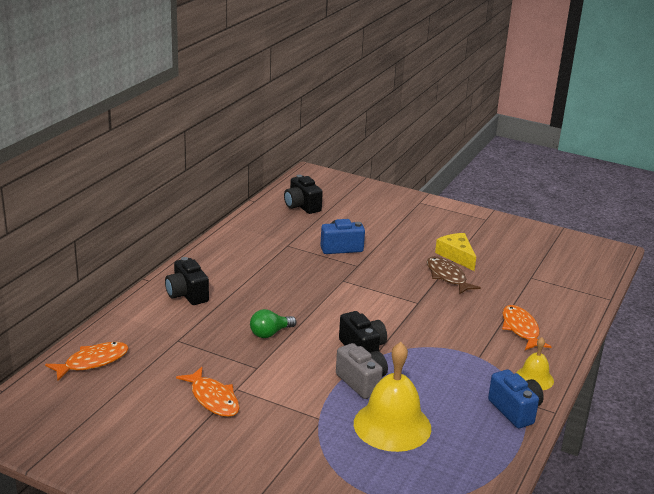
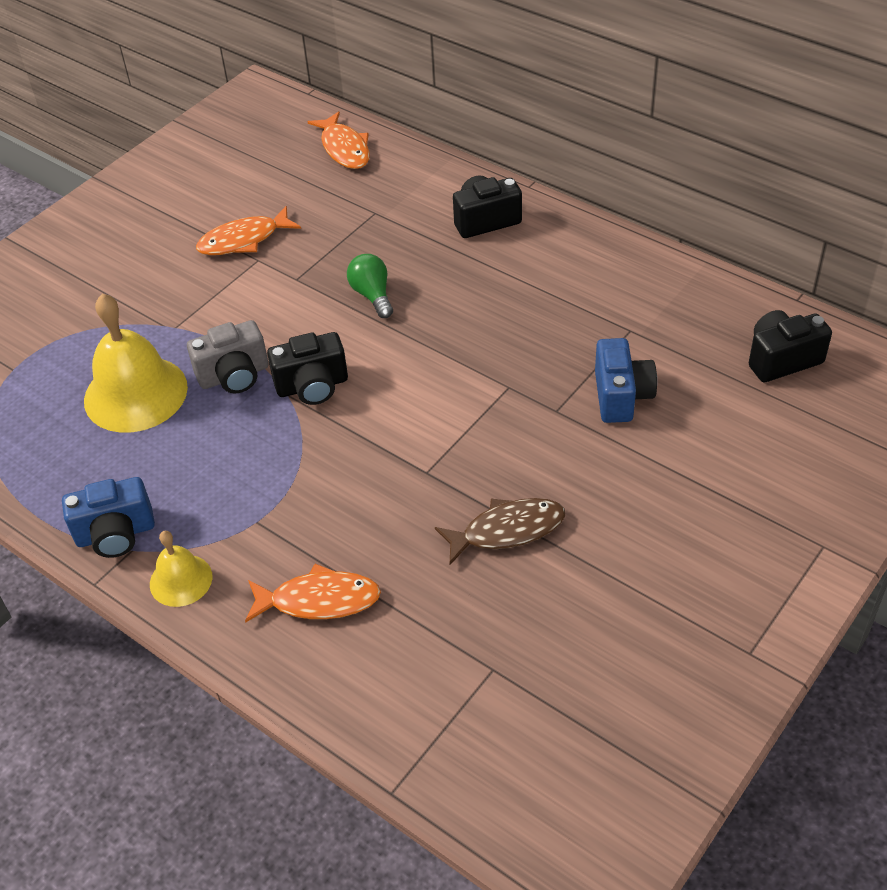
camera: 105 degrees right, 20 degrees up
(456, 256) = (584, 561): yellow cheese -> none

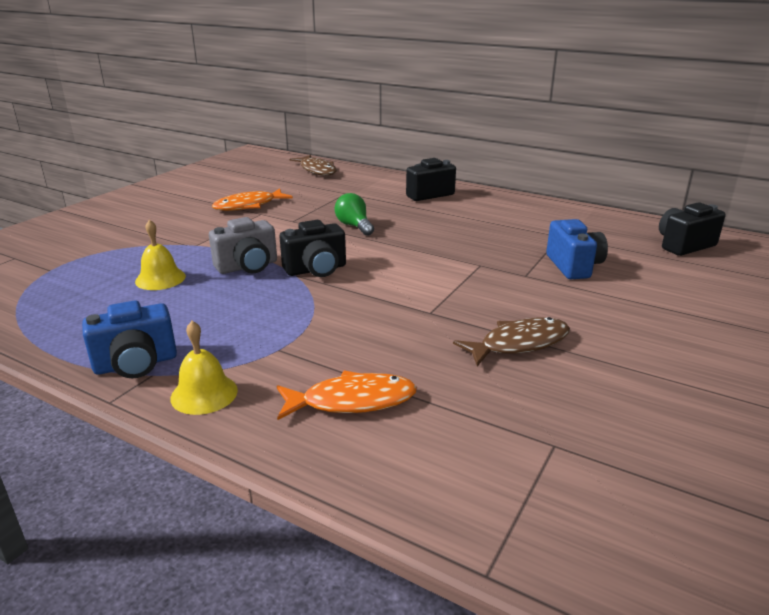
camera: 10 degrees left, 20 degrees down
(135, 393) = (160, 279): yellow bell -> yellow bell, size x0.54
(344, 148) = (317, 170): orange fish -> brown fish

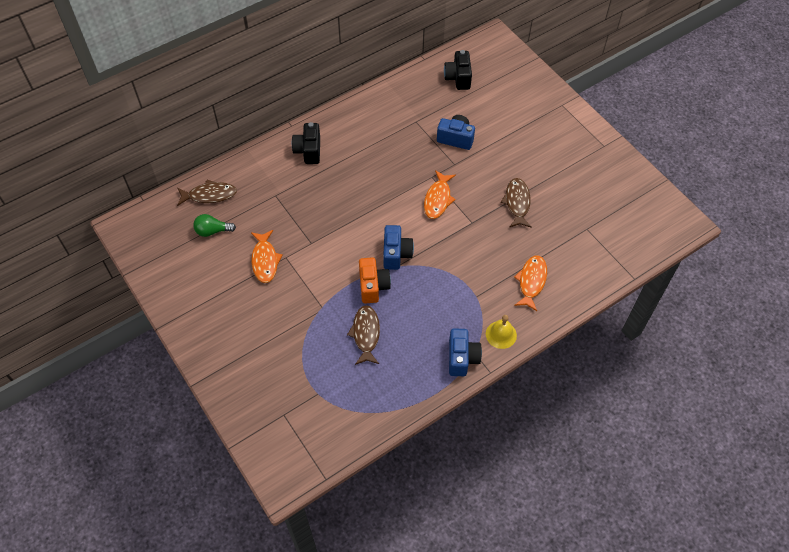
camera: 65 degrees left, 30 degrees up
(160, 279) = (366, 334): yellow bell -> brown fish
(248, 267) = (373, 286): grey camera -> orange camera
(316, 270) = (396, 254): black camera -> blue camera
(354, 226) = (341, 213): green light bulb -> green light bulb (212, 231)
(445, 277) = (438, 199): none -> orange fish

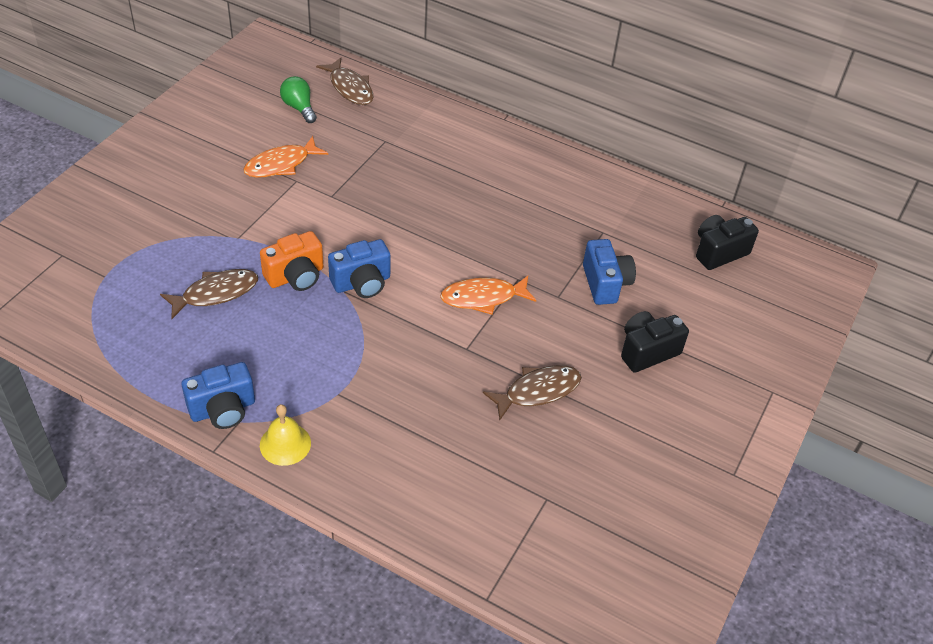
camera: 60 degrees right, 10 degrees down
(308, 151) = (475, 146): black camera -> black camera (647, 351)
(531, 281) = (401, 453): orange fish -> none

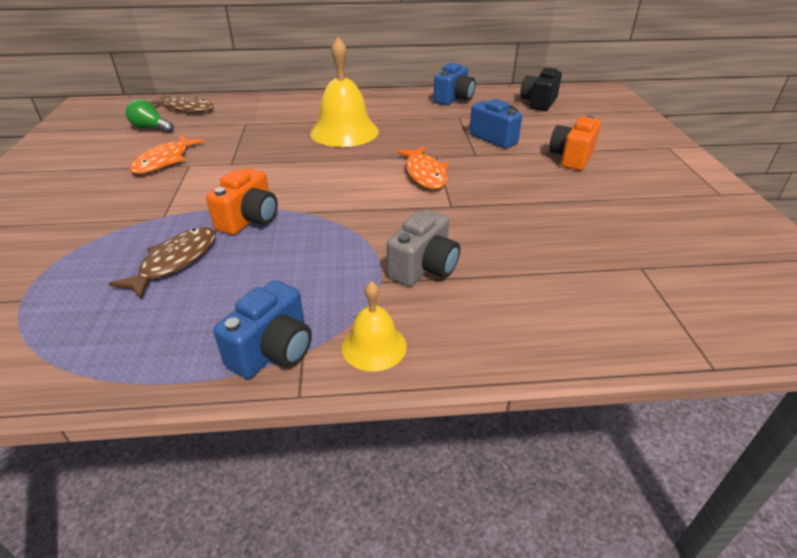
camera: 30 degrees left, 10 degrees down
(362, 283) = (316, 201): blue camera -> blue camera (454, 99)
(380, 400) = (424, 268): none -> grey camera
(465, 199) = (344, 132): none -> yellow bell
(483, 298) = (424, 174): orange fish -> orange fish turned 60 degrees counterclockwise
(537, 391) = (536, 207): brown fish -> none
(647, 351) = (571, 158): black camera -> orange camera

